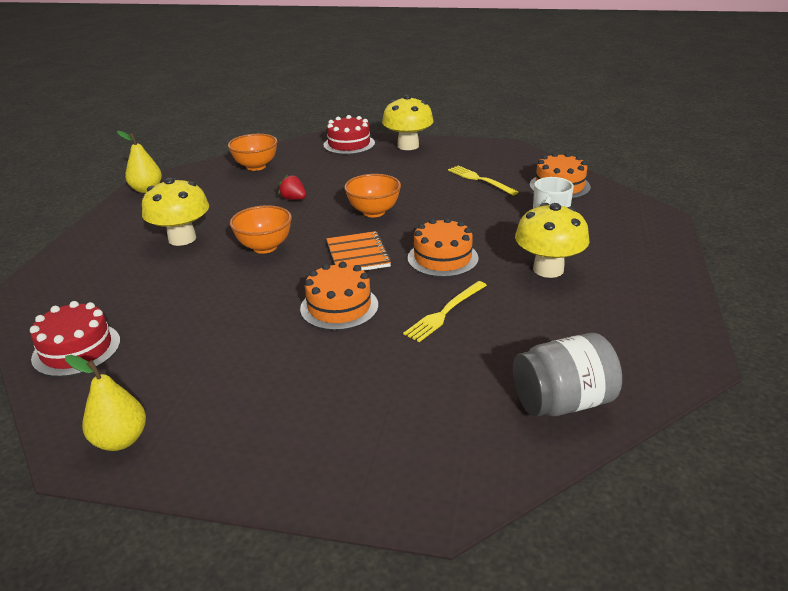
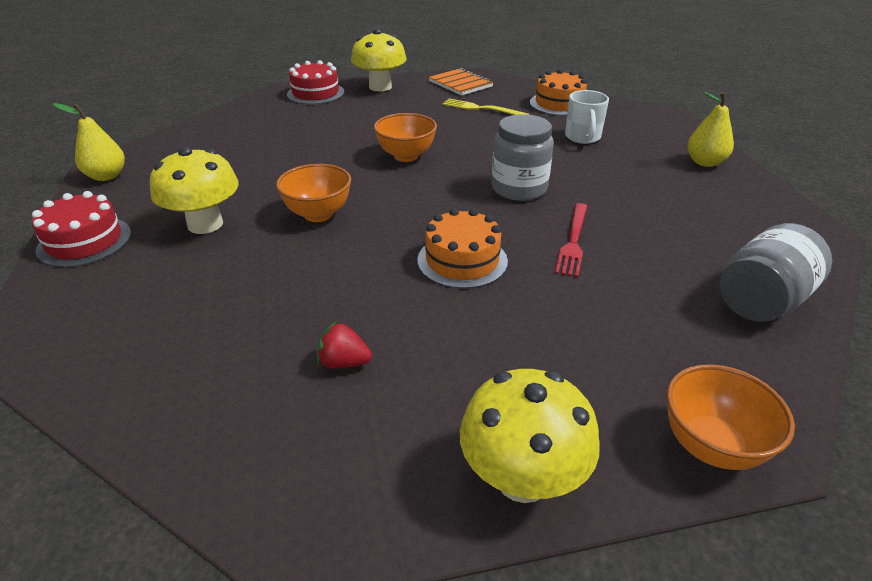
camera: 25 degrees left, 5 degrees up
(76, 349) = (175, 394): red cake -> red cake (84, 241)
(120, 440) = (343, 495): yellow pear -> yellow pear (705, 162)
(256, 166) = (228, 130): orange bowl -> orange bowl (711, 446)
(293, 199) = (304, 157): red strawberry -> red strawberry (344, 362)
(358, 255) = (430, 202): orange notebook -> orange notebook (460, 84)
(442, 258) = (519, 188): orange cake -> grey jar
(445, 312) = (573, 241): yellow fork -> red fork
(548, 269) = (624, 180): yellow mushroom -> yellow mushroom (522, 478)

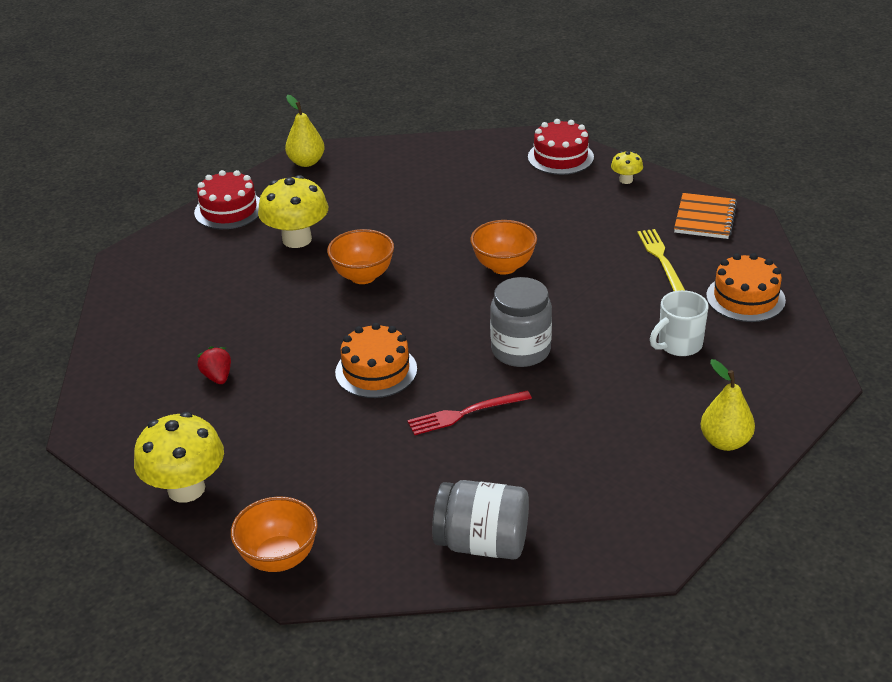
camera: 55 degrees right, 0 degrees up
(380, 87) = (626, 180): yellow mushroom -> yellow mushroom, size x0.48

